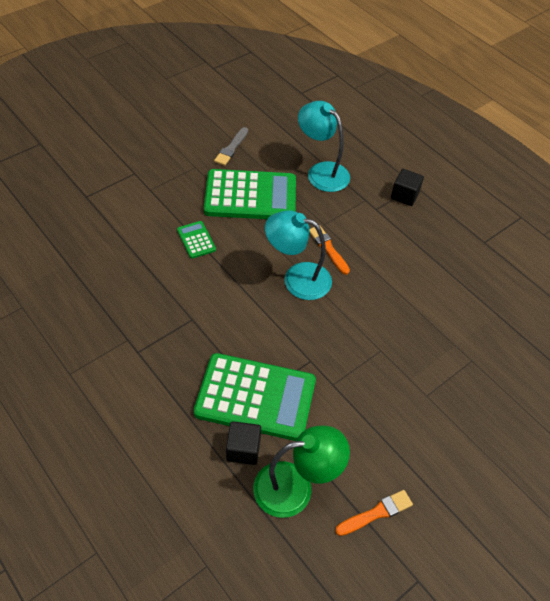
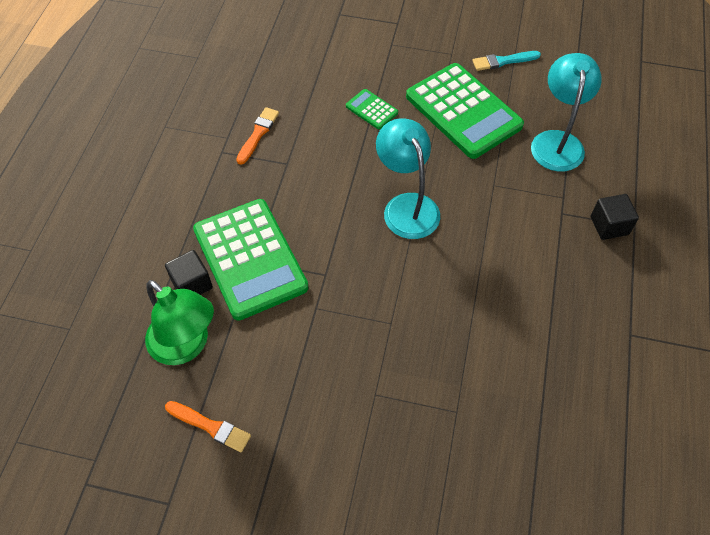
camera: 55 degrees right, 5 degrees up
(196, 240) = (371, 109): green calculator -> green calculator turned 75 degrees counterclockwise
(231, 148) = (503, 61): grey brush -> turquoise brush
(328, 248) = (467, 206): orange brush -> orange brush (258, 134)

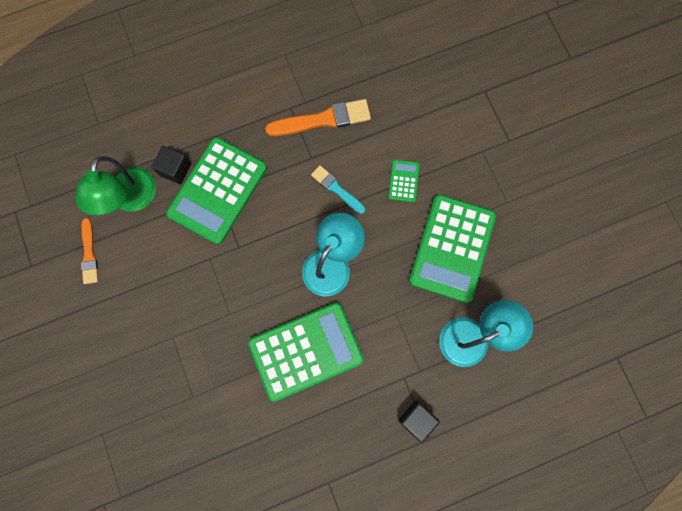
camera: 55 degrees right, 20 degrees up
(258, 134) = (323, 120): orange brush -> orange brush, size x1.64
(480, 277) = (306, 351): none -> green calculator
(503, 61) = (529, 247): turquoise brush -> turquoise brush (336, 189)

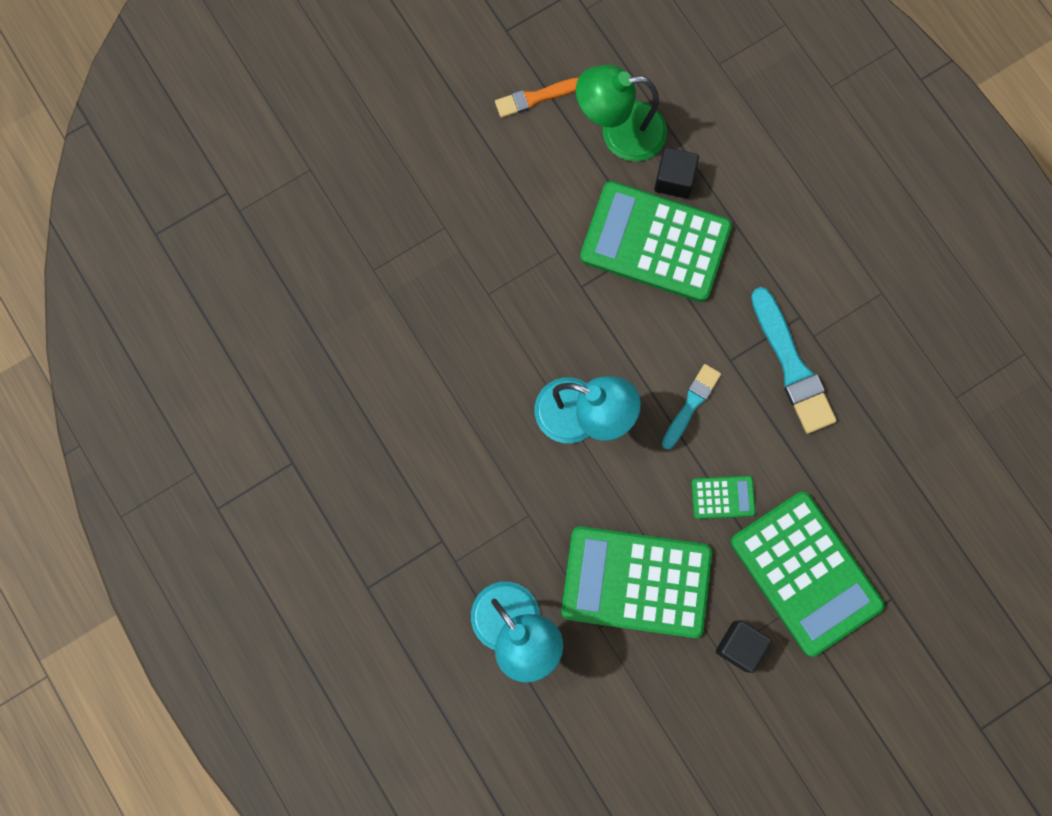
camera: 80 degrees right, 0 degrees up
(306, 351) = (456, 403): green calculator -> green calculator (805, 573)
(323, 120) = (792, 366): orange brush -> turquoise brush
(416, 419) = (390, 566): black cube -> black cube (740, 646)

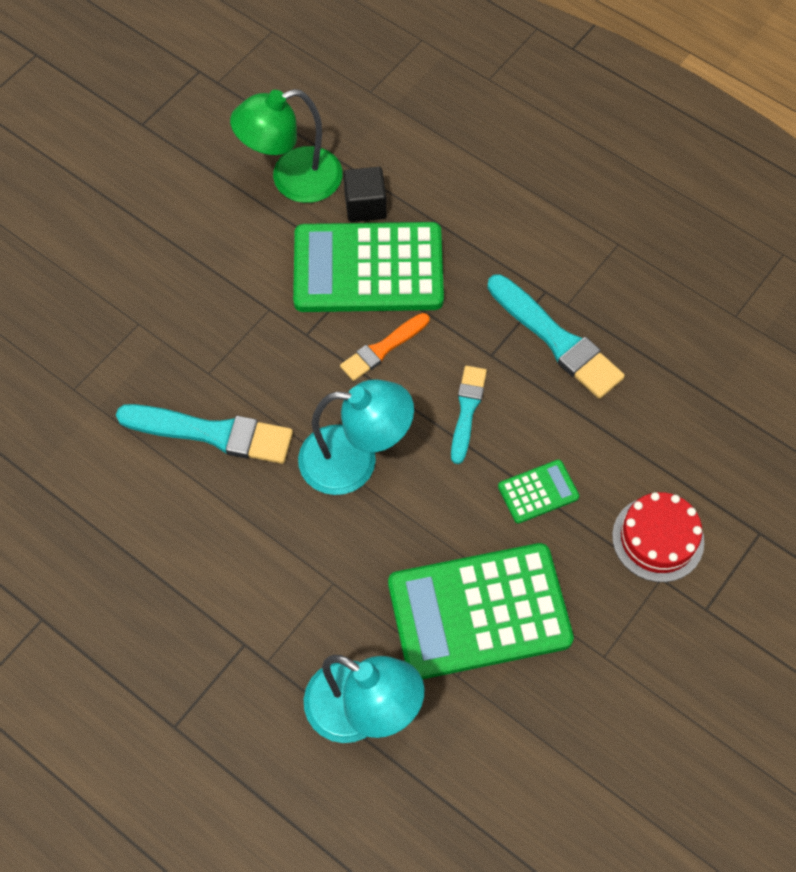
camera: 20 degrees left, 15 degrees down
(474, 350) = (212, 433): none -> turquoise brush
(535, 98) = (193, 175): orange brush -> orange brush (383, 349)
(740, 646) = (620, 640): black cube -> none
(805, 573) = (658, 539): green calculator -> red cake

